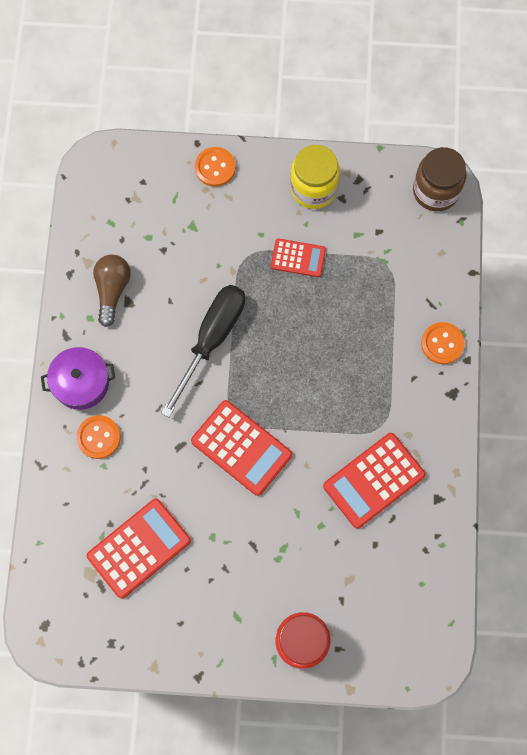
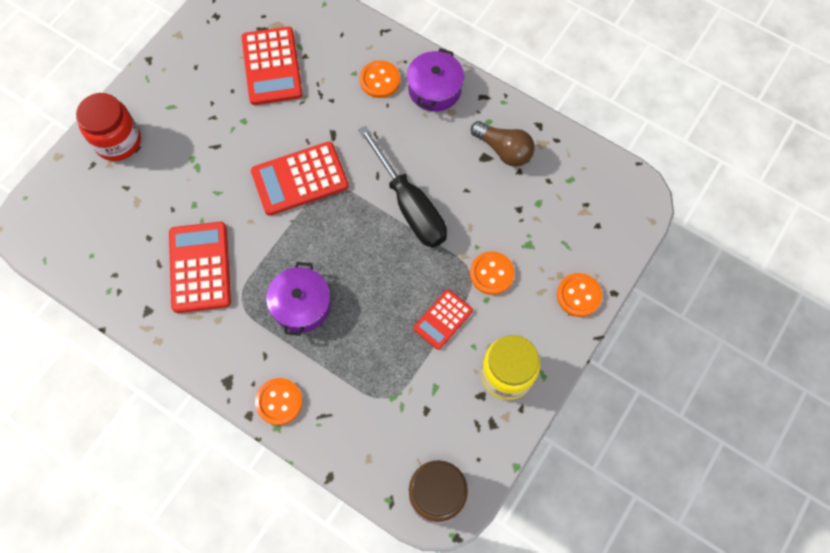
camera: 120 degrees right, 5 degrees down
(235, 241) = (491, 274): none -> orange button
(354, 375) = (301, 305): none -> purple pot

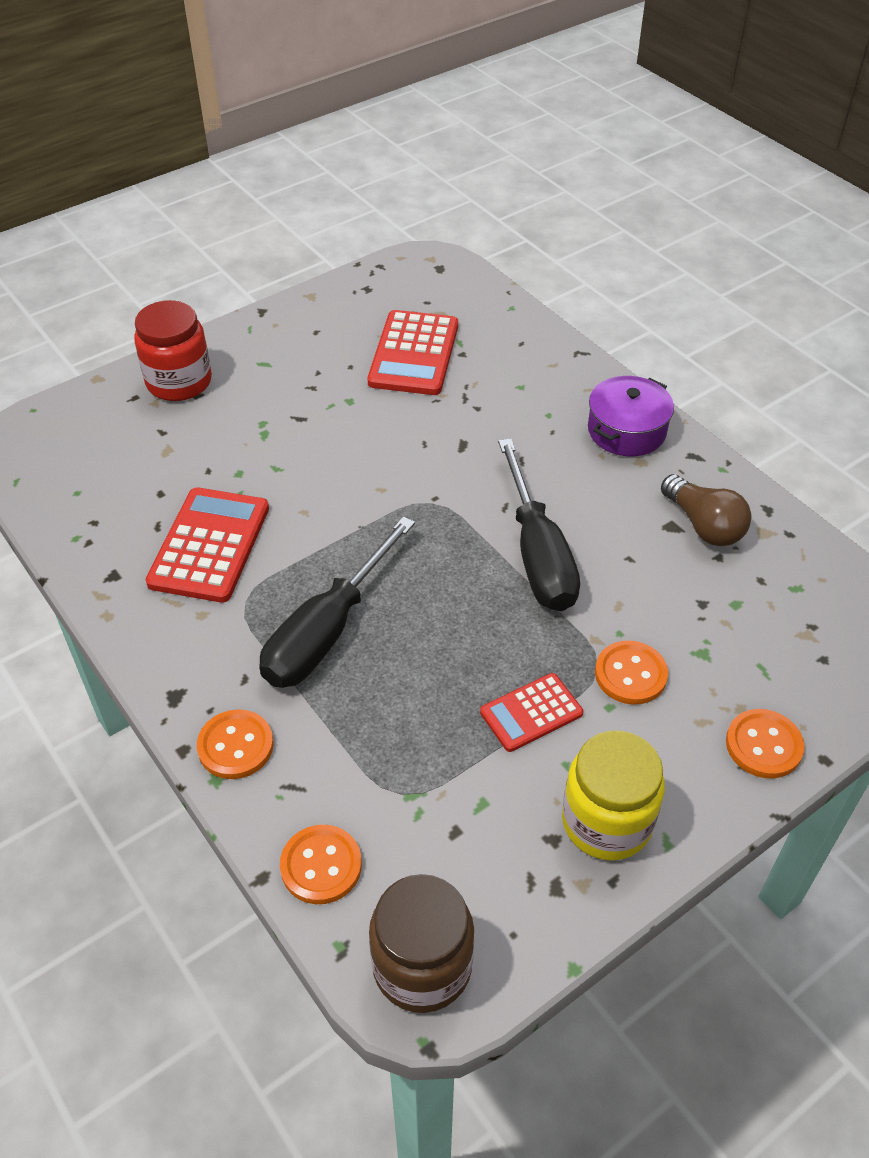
camera: 20 degrees right, 20 degrees down
(300, 179) = (394, 482): red calculator -> none
(301, 305) = (327, 631): purple pot -> black screwdriver
(380, 80) = (553, 402): orange button -> orange button (321, 866)

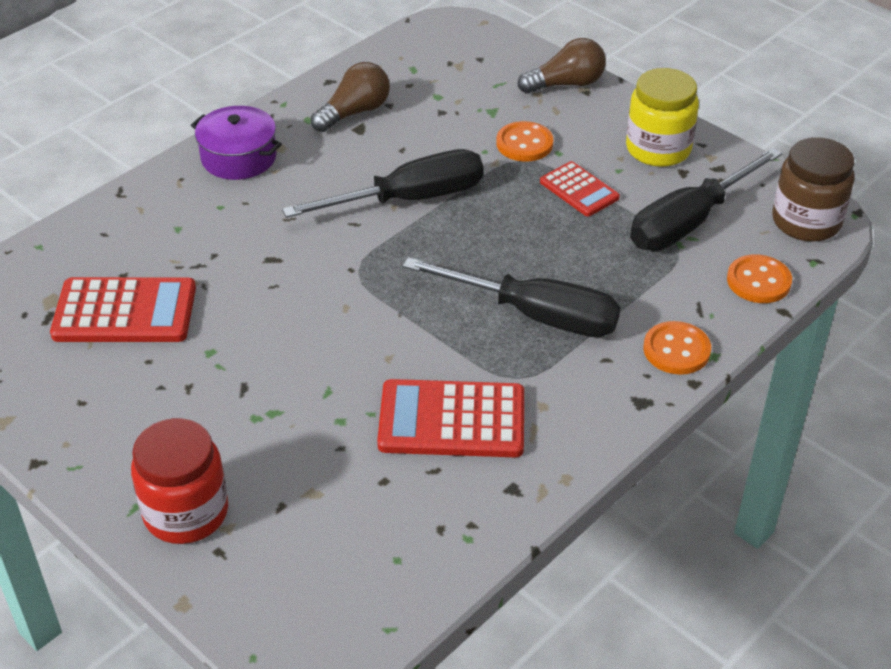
camera: 100 degrees left, 5 degrees down
(448, 818) = (689, 222): none -> black screwdriver
(763, 745) = (566, 84): orange button -> brown light bulb

